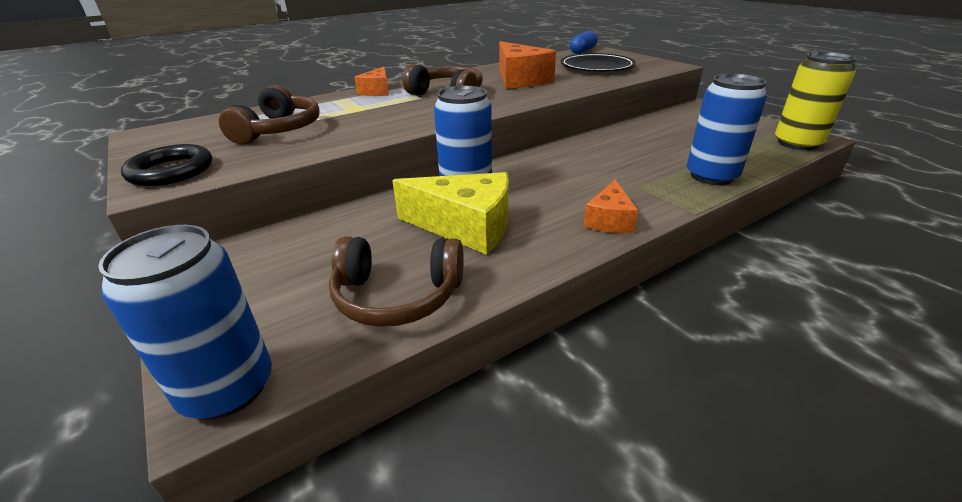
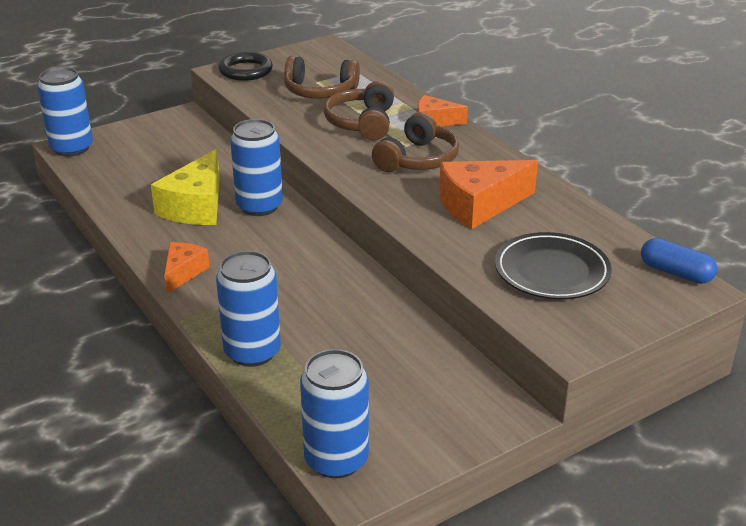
camera: 90 degrees right, 0 degrees up
(397, 295) = (122, 184): brown headphones -> brown headphones (362, 123)
(609, 220) = (183, 272): orange cheese -> orange cheese turned 90 degrees clockwise
(797, 143) = (336, 459): yellow can -> blue can

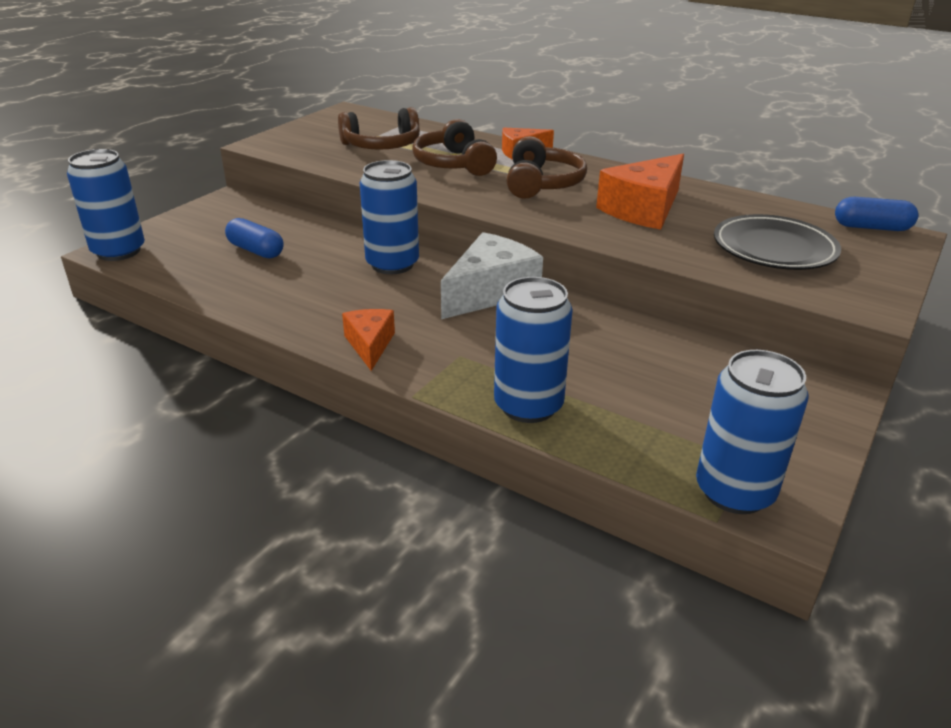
camera: 25 degrees left, 0 degrees up
(167, 169) = (256, 250): none -> blue capsule
(196, 206) = (322, 278): yellow cheese -> none
(246, 70) = (285, 140): black ring -> none
(313, 250) = (490, 292): none -> white cheese

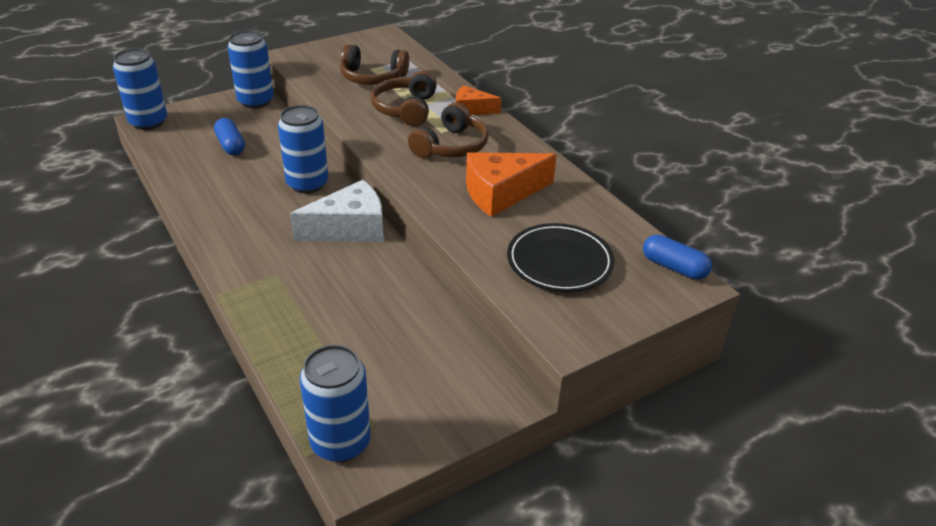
camera: 25 degrees right, 5 degrees up
(370, 345) = (228, 246): orange cheese -> none
(528, 405) = (279, 328): blue can -> blue can (255, 101)

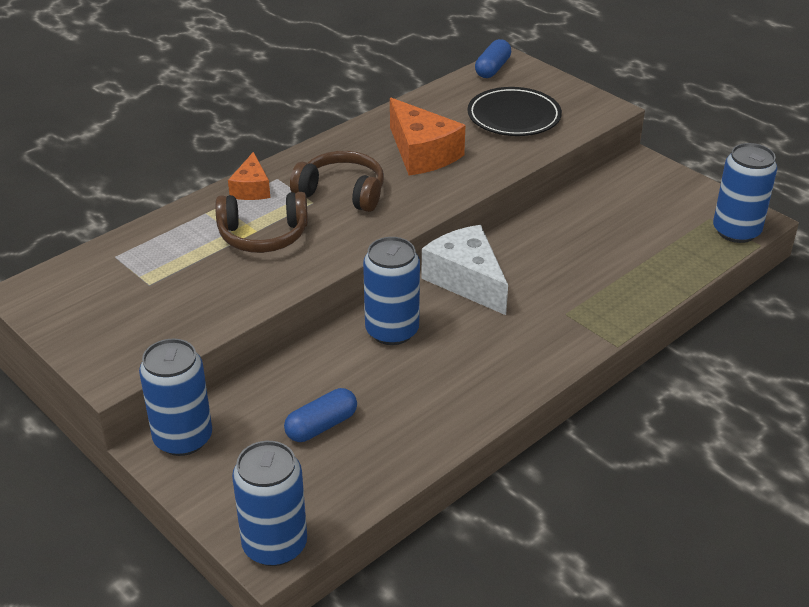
camera: 100 degrees left, 0 degrees up
(372, 77) = (177, 277): brown headphones -> none

